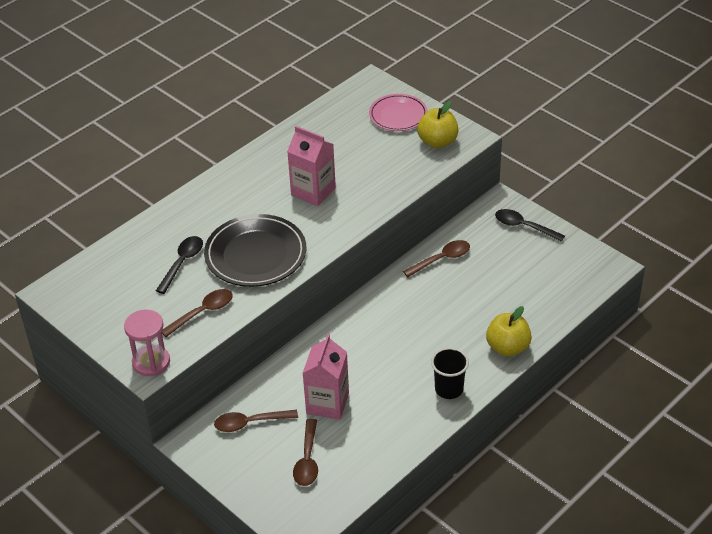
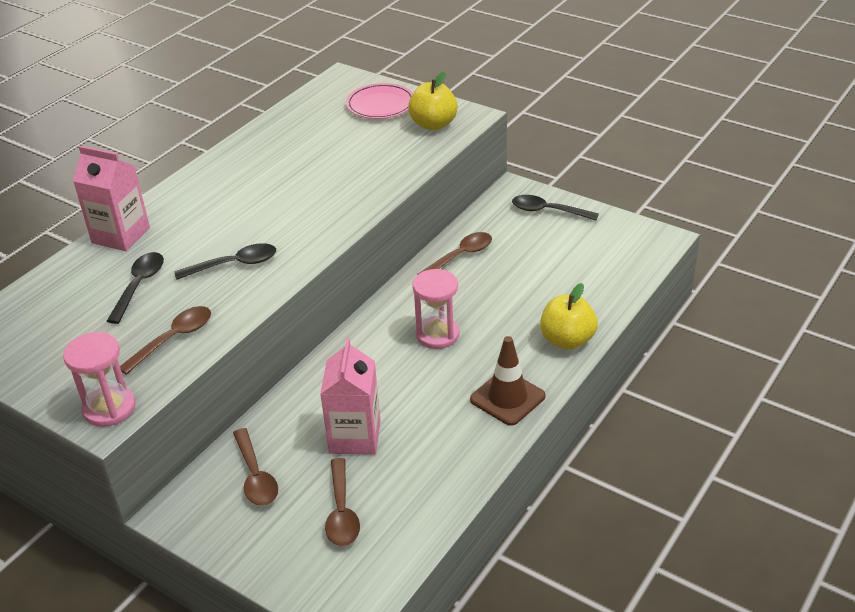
camera: 10 degrees left, 5 degrees down
(250, 423) = (255, 476): brown spoon -> brown spoon turned 90 degrees counterclockwise
(255, 254) = (234, 264): black plate -> black spoon
(313, 191) = (295, 190): pink carton -> pink carton (121, 235)
(407, 327) = (437, 334): none -> pink hourglass
(449, 389) = (507, 398): black cup -> brown traffic cone

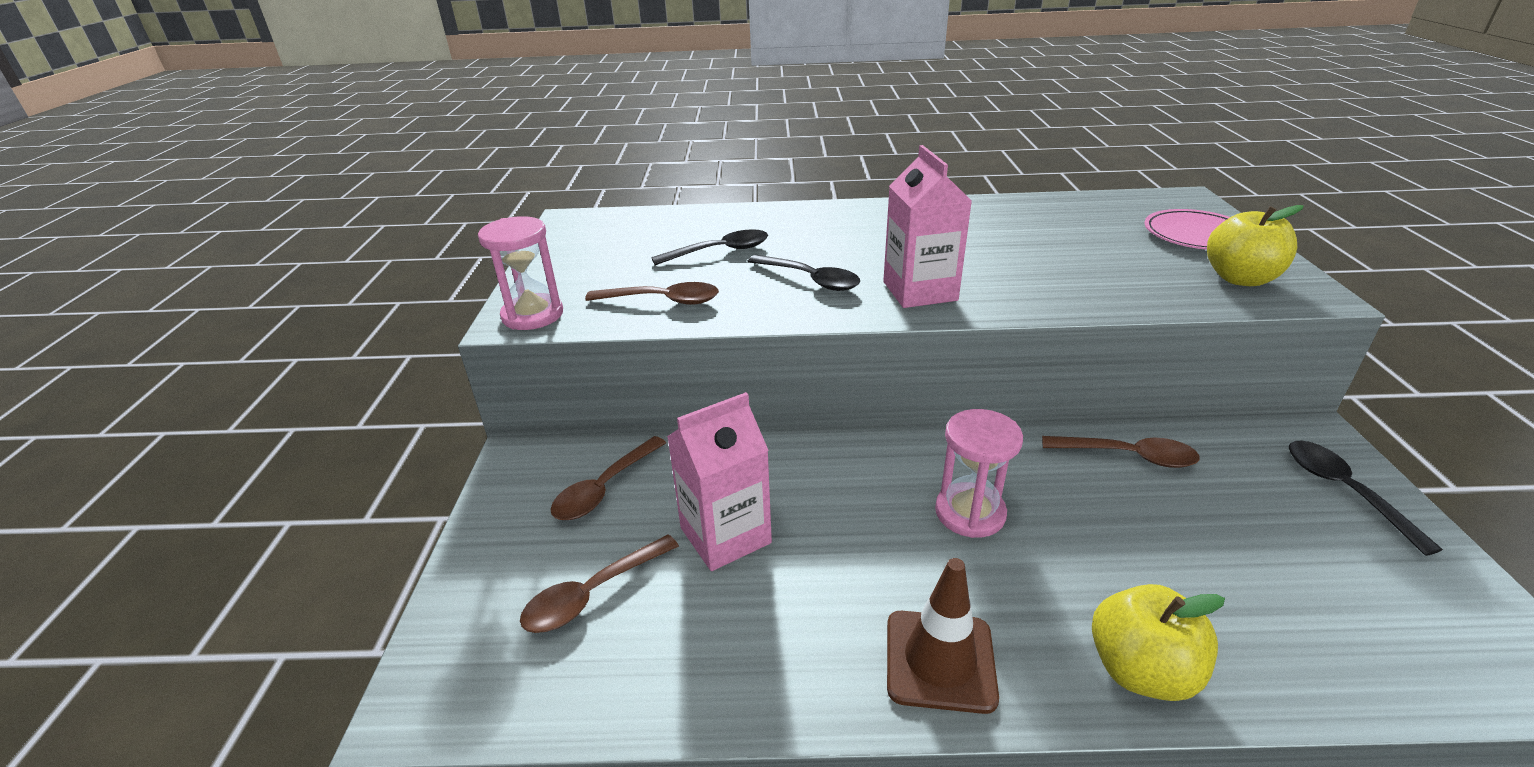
camera: 55 degrees right, 5 degrees down
(121, 235) = (776, 214): pink carton -> pink carton (920, 291)

